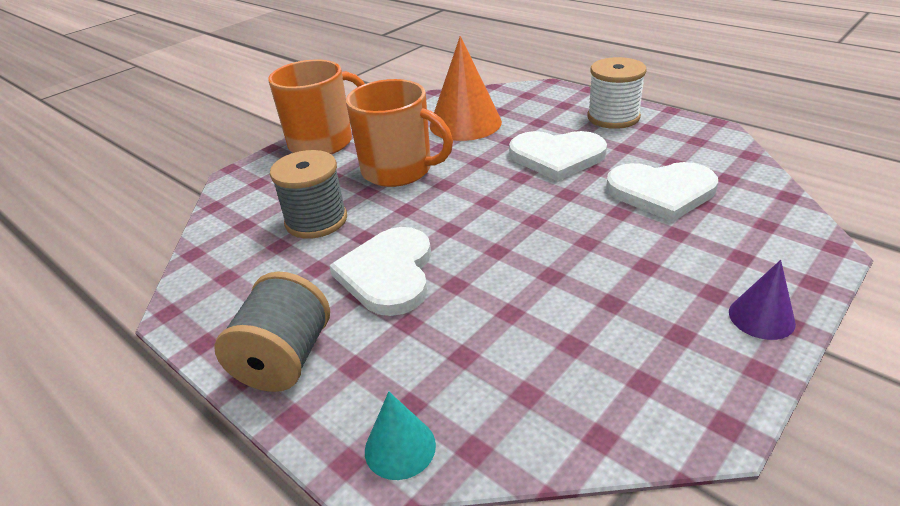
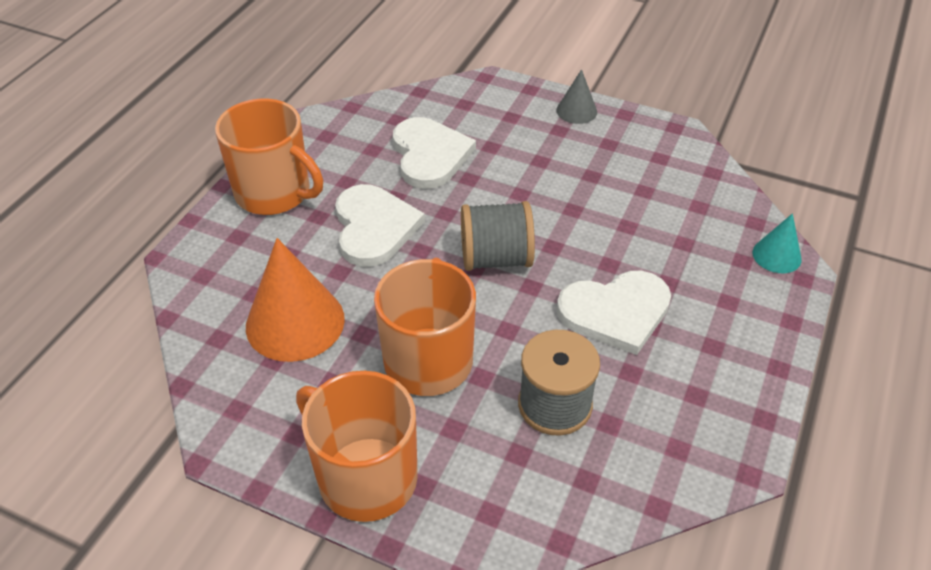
camera: 110 degrees left, 10 degrees up
(285, 359) = (748, 347): grey spool -> grey spool (495, 258)
(613, 117) = (274, 193): white spool -> orange mug
(761, 317) = (576, 111): purple cone -> grey cone

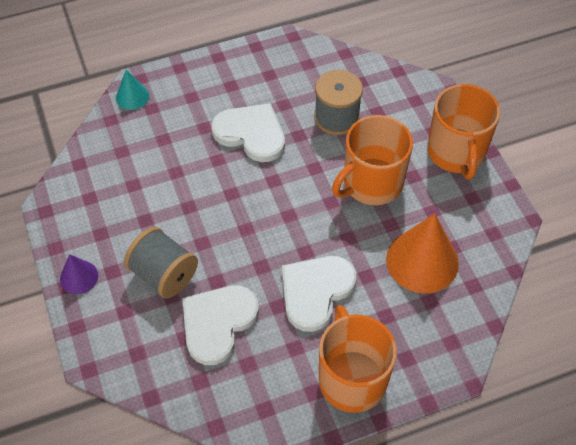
camera: 135 degrees left, 10 degrees up
(495, 258) = (271, 211): grey spool -> grey spool (164, 275)
(576, 111) = (79, 277): grey cone -> purple cone

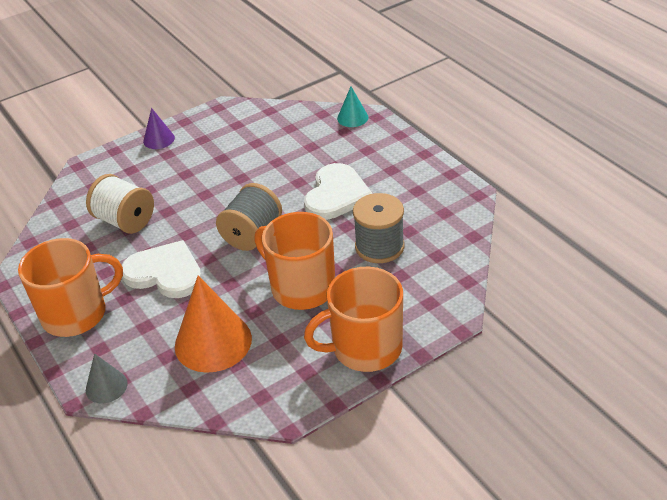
camera: 80 degrees right, 15 degrees down
(164, 275) = (168, 181): grey spool -> grey spool (252, 234)
(218, 323) = (125, 221): white heart -> white spool
(457, 354) = (106, 386): none -> grey cone

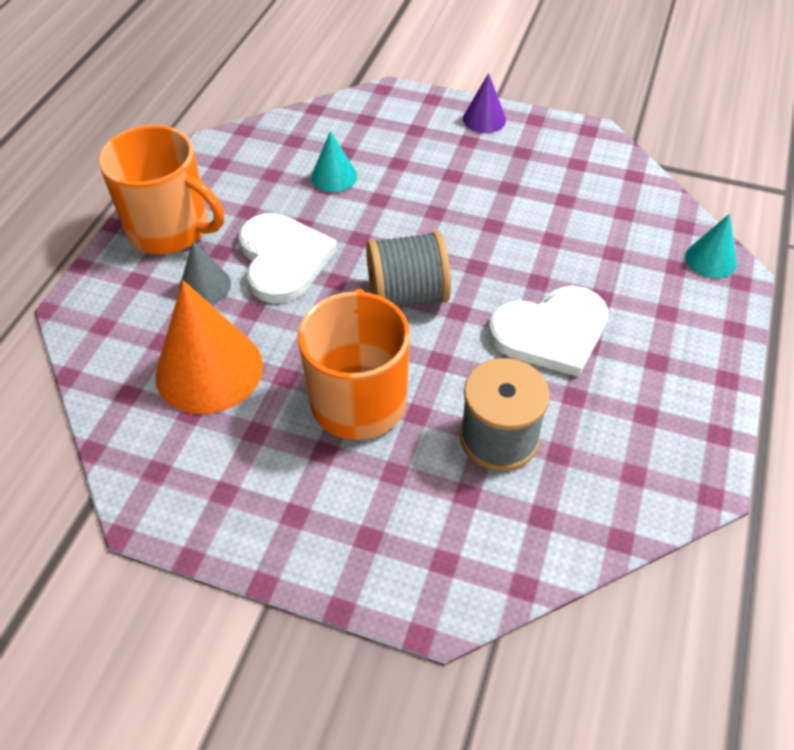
camera: 50 degrees right, 10 degrees up
(106, 386) = (85, 320): grey cone -> grey cone (205, 286)
(125, 221) = (334, 177): white spool -> turquoise cone
(365, 348) = (305, 534): orange mug -> none

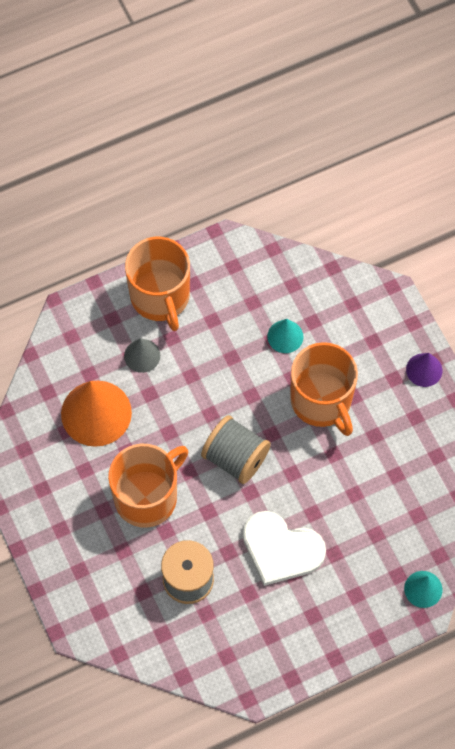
camera: 45 degrees right, 15 degrees up
(283, 259) = (197, 374): white heart -> none
(429, 196) = (322, 401): none -> orange mug

